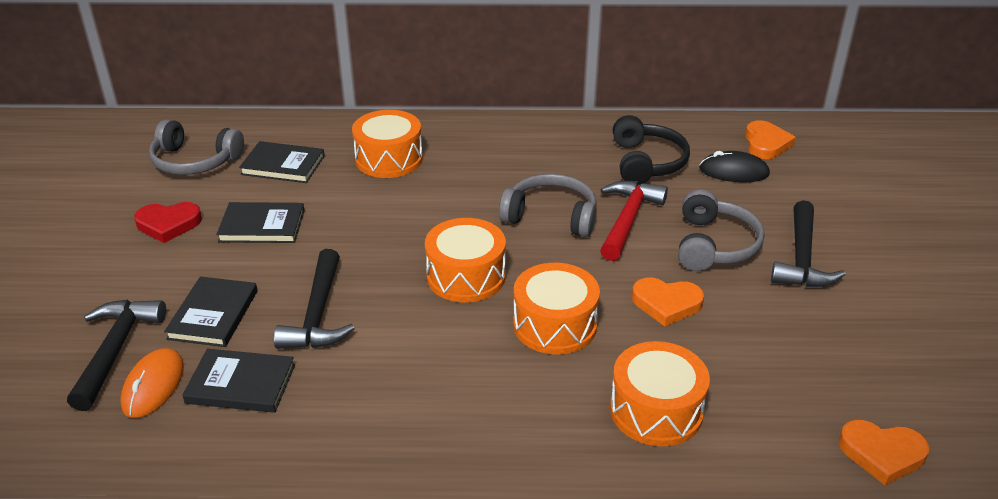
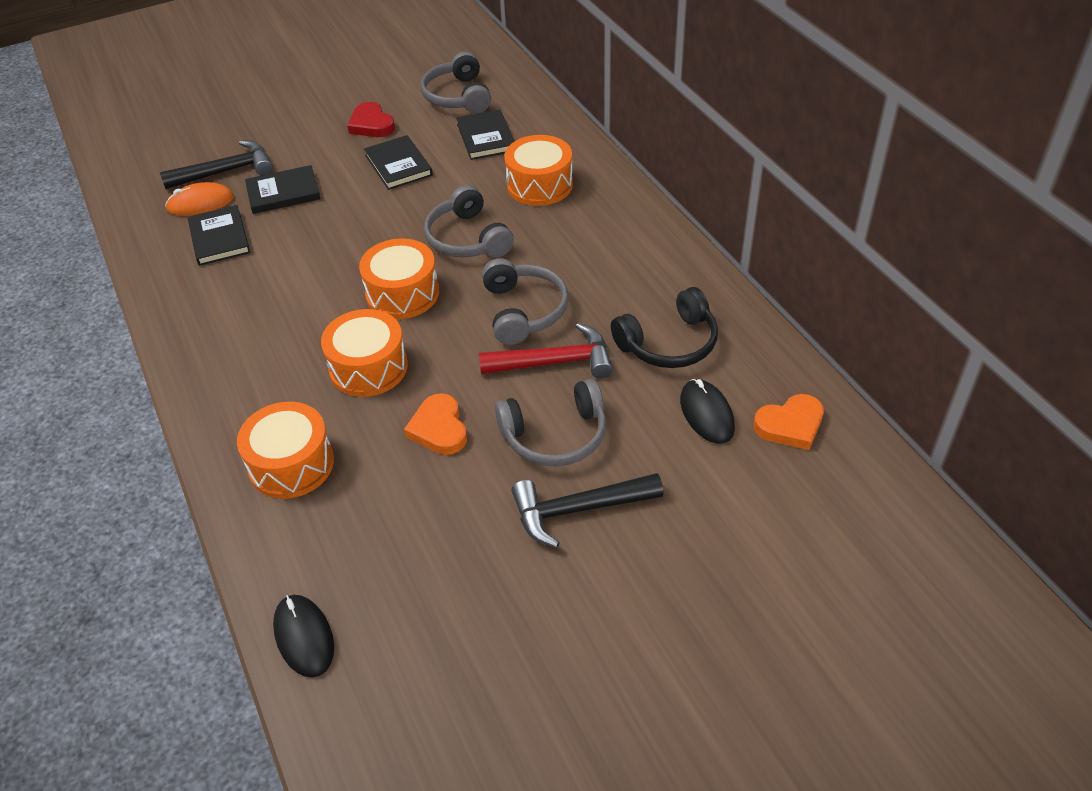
camera: 65 degrees right, 10 degrees up
(318, 314) = (310, 238): black hammer -> none
(423, 217) = (467, 239): none -> grey headphones
(882, 454) = (304, 637): orange heart -> black mouse

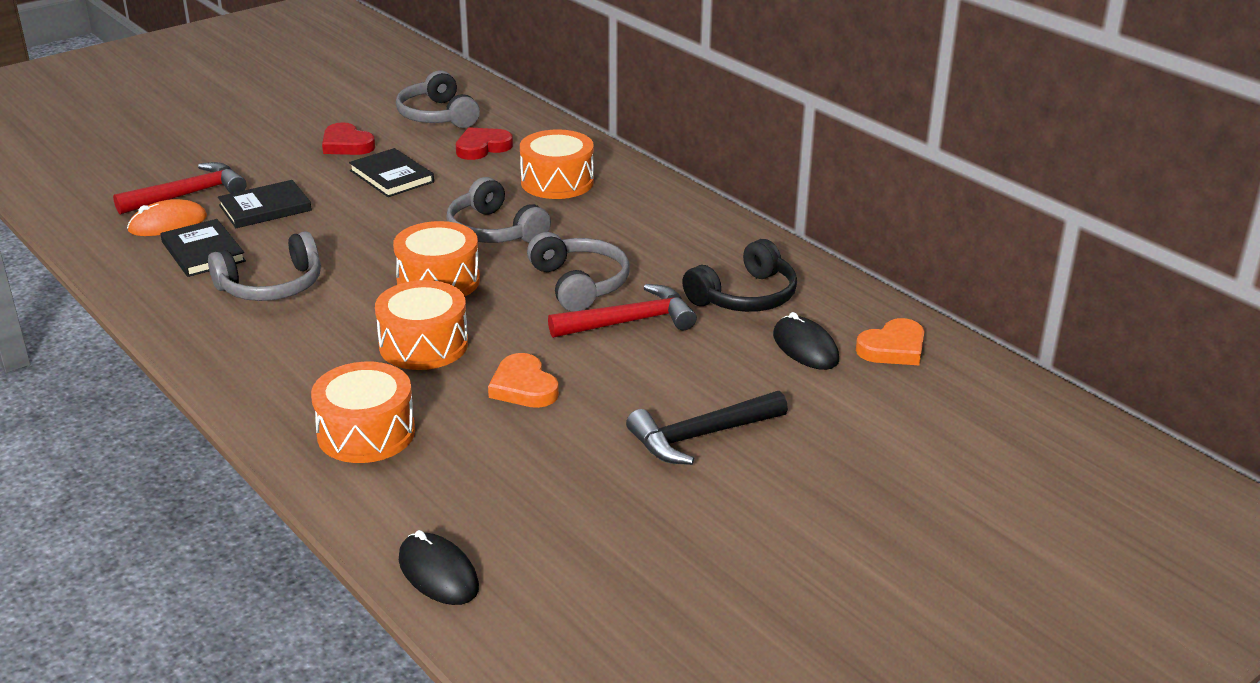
camera: 15 degrees left, 15 degrees down
(226, 171) = (188, 195): black hammer -> red hammer
(486, 137) = (482, 147): black book -> red heart
(555, 436) = (653, 380): grey headphones -> grey headphones (272, 286)

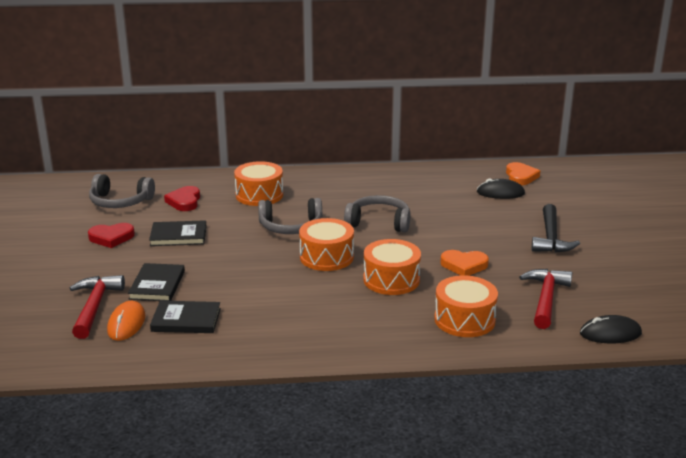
camera: 55 degrees left, 5 degrees down
(272, 286) = (265, 307): grey headphones -> none
(629, 322) = (431, 222): red hammer -> red hammer (546, 299)
(745, 296) = (440, 190): black headphones -> none

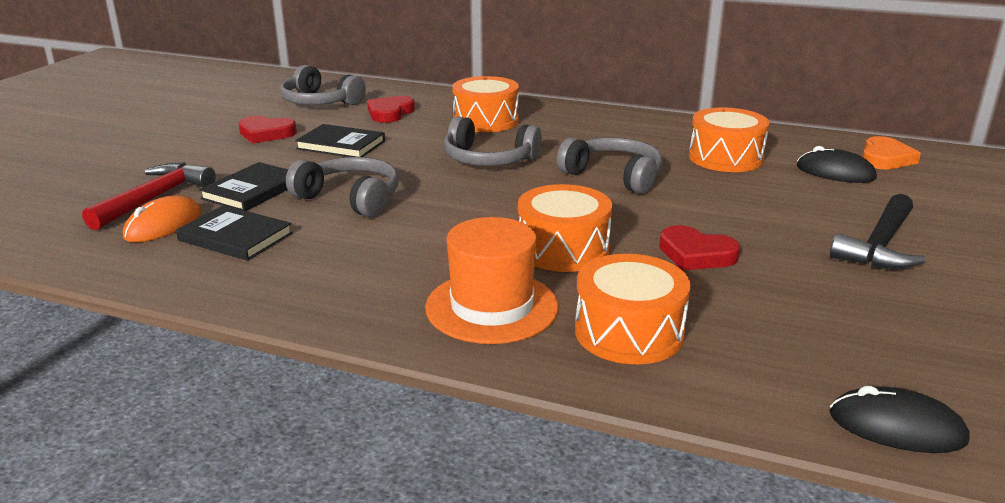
camera: 25 degrees right, 0 degrees up
(230, 275) = (350, 198): none -> grey headphones
(326, 257) = (498, 202): orange drum -> orange drum (725, 158)
(384, 324) = (492, 307): none -> orange hat
(464, 265) = (696, 254): orange heart -> red heart
(546, 299) = (804, 334): red hammer -> none

